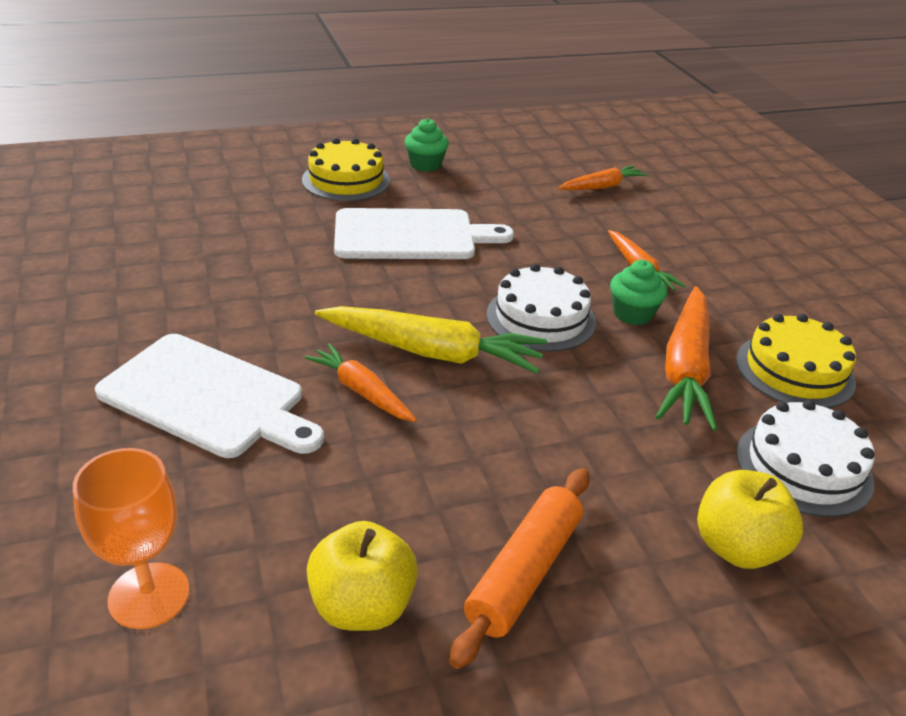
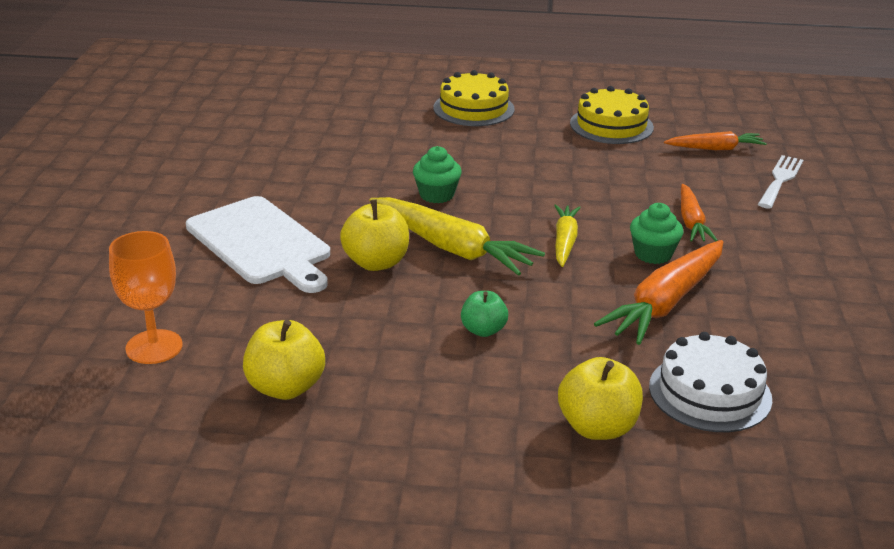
camera: 25 degrees right, 5 degrees down
(361, 391) = (376, 262): orange carrot -> yellow apple
(411, 235) = (499, 160): white cutting board -> none
(425, 165) = (555, 106): green cupcake -> green cupcake (436, 195)
(524, 573) = (413, 399): orange rolling pin -> none
(535, 451) = (483, 330): none -> green apple
(541, 318) = (565, 241): white cake -> yellow carrot
(679, 209) = (780, 180): none -> white fork
(794, 370) = (772, 326): yellow cake -> yellow cake (611, 125)

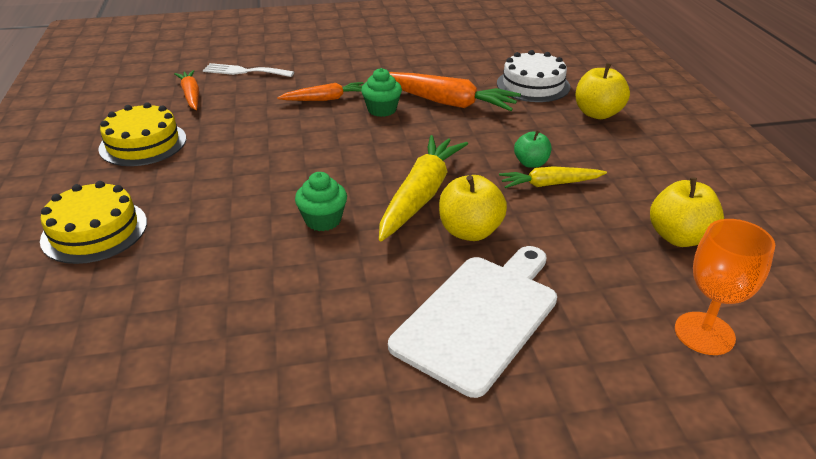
camera: 105 degrees left, 5 degrees up
(565, 241) = (381, 145): yellow carrot -> yellow carrot (549, 184)

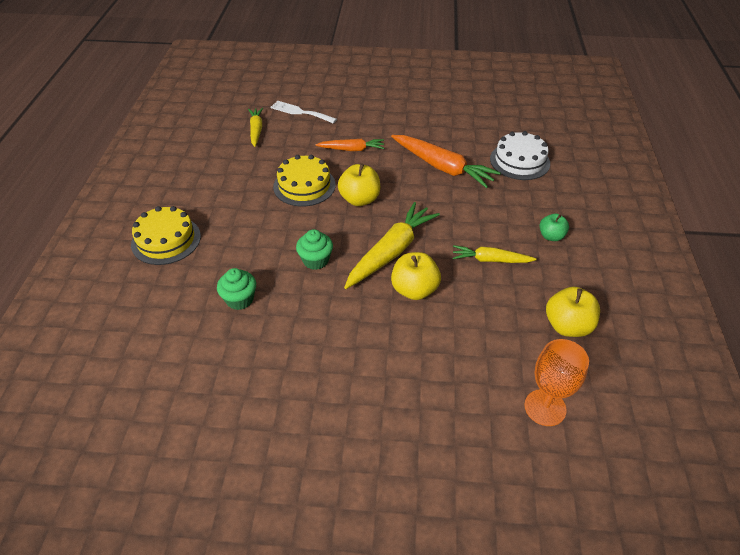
camera: 15 degrees right, 10 degrees up
(143, 143) = (213, 170): yellow cake -> yellow cake (304, 186)
(191, 95) = (256, 130): orange carrot -> yellow carrot
(382, 110) = (391, 167): green cupcake -> green cupcake (240, 299)
(480, 317) = (394, 360): white cutting board -> none
(531, 163) = (484, 238): green apple -> green apple (551, 236)
(597, 113) = (559, 199): yellow apple -> yellow apple (359, 199)

